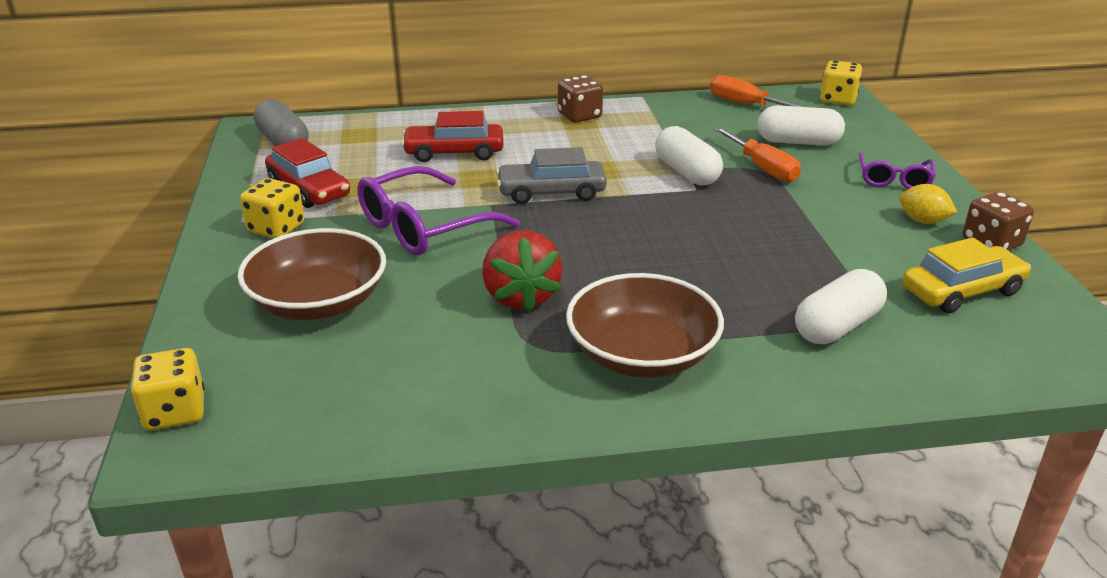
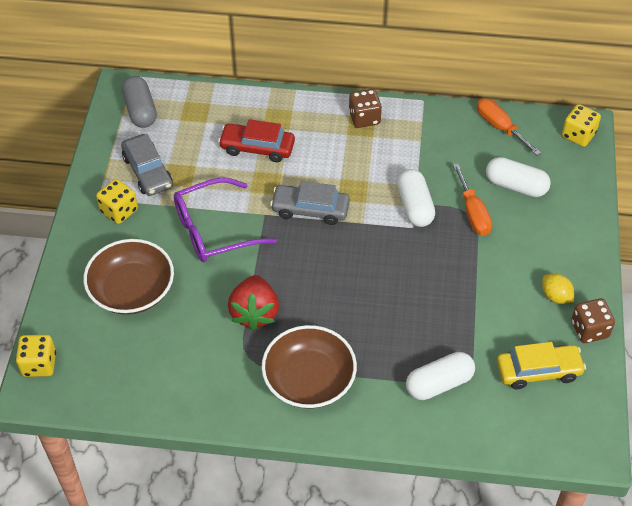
camera: 15 degrees right, 20 degrees up
(309, 189) = (147, 172): red car -> grey car
(894, 179) = (562, 246): purple glasses -> none

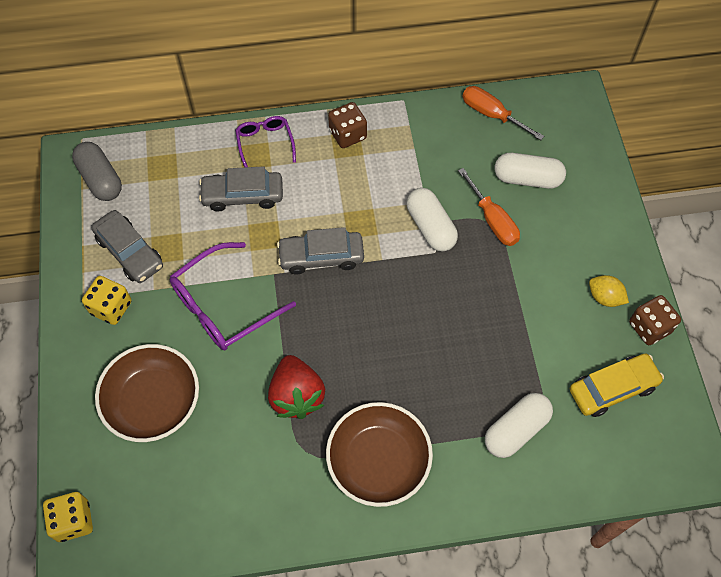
camera: 15 degrees left, 10 degrees up
(257, 148) = (243, 195): red car -> grey car
(289, 111) = (265, 143): none -> purple glasses
(578, 135) = (573, 106): yellow dice -> none

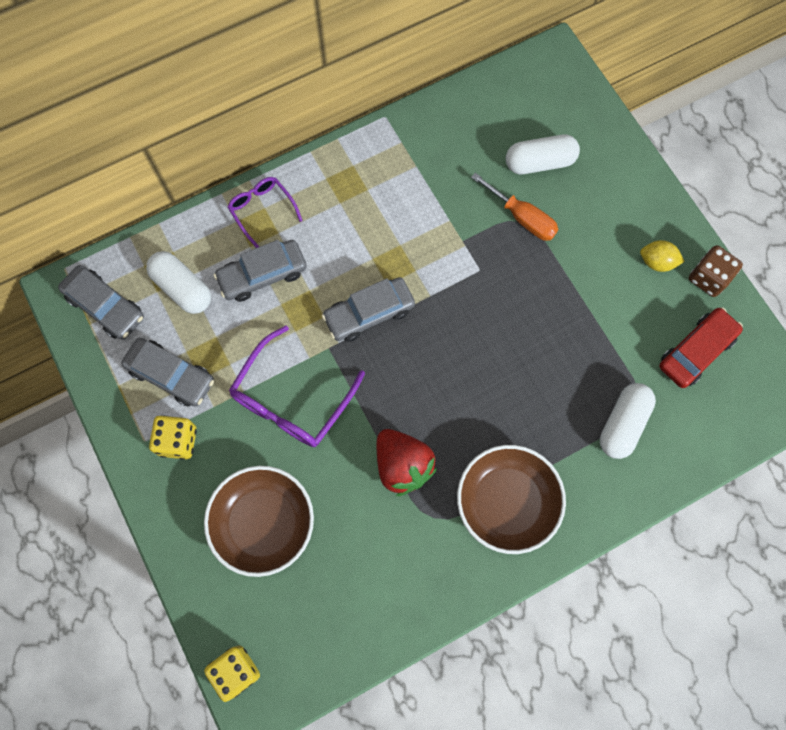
camera: 20 degrees left, 10 degrees up
(100, 179) = (105, 307): grey capsule -> grey car
(347, 134) = (343, 173): brown dice -> none
(430, 227) = (464, 245): white capsule -> white capsule (182, 288)
(492, 114) = (479, 104): orange screwdriver -> none
(612, 389) = (696, 351): yellow car -> red car

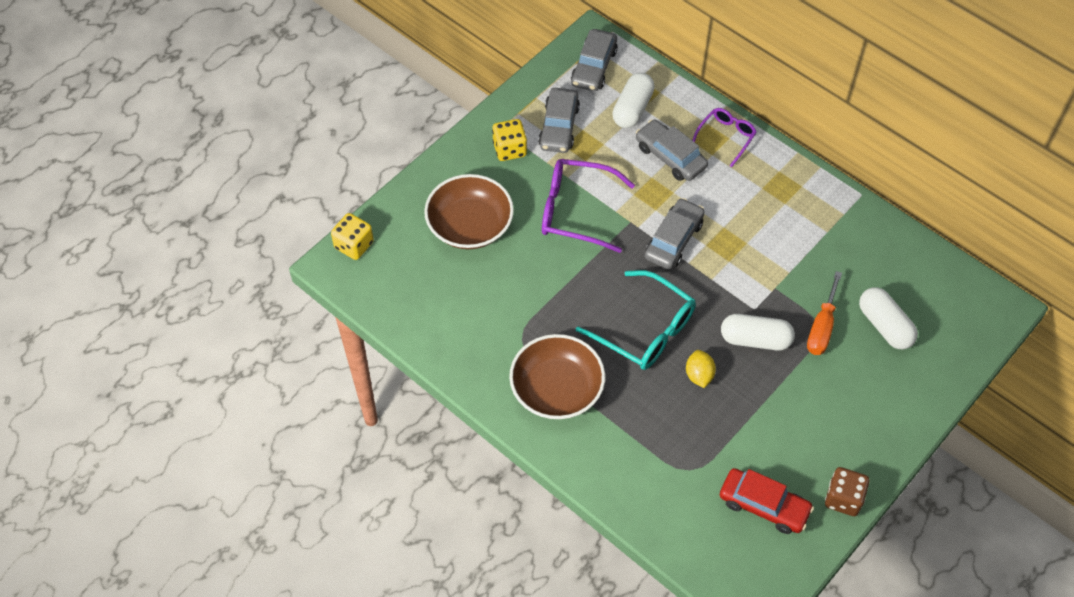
camera: 70 degrees right, 15 degrees down
(369, 313) = (674, 240): grey car -> grey car turned 75 degrees clockwise
(402, 465) = (555, 304): red strawberry -> none
(467, 384) = (645, 330): none -> turquoise glasses
(622, 424) = (665, 461): white capsule -> white capsule (755, 339)
(657, 262) = (836, 450): yellow lemon -> yellow lemon (699, 375)

